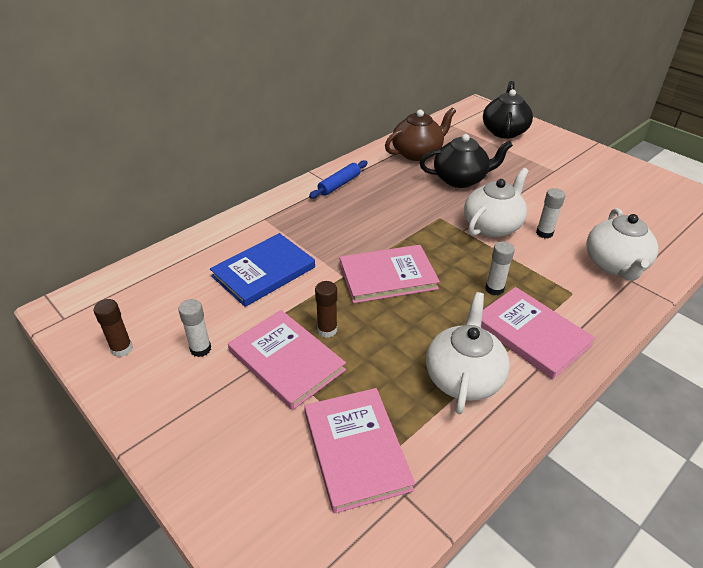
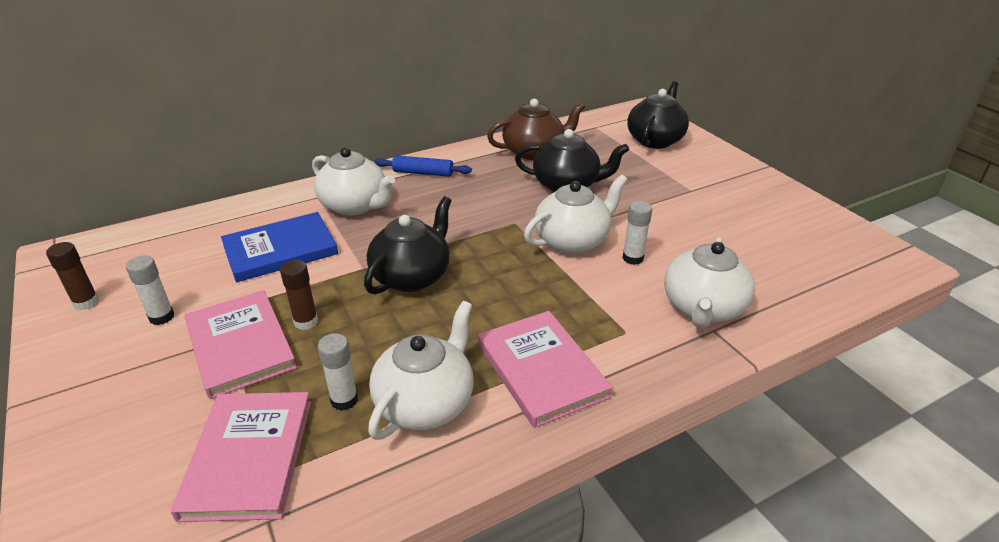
camera: 15 degrees right, 5 degrees down
(301, 222) = (355, 206): none -> white teapot
(339, 184) = (423, 173): blue rolling pin -> blue rolling pin turned 45 degrees clockwise
(388, 276) = (412, 276): pink book -> black teapot
(494, 289) = (529, 311): white glue stick -> white glue stick (344, 400)

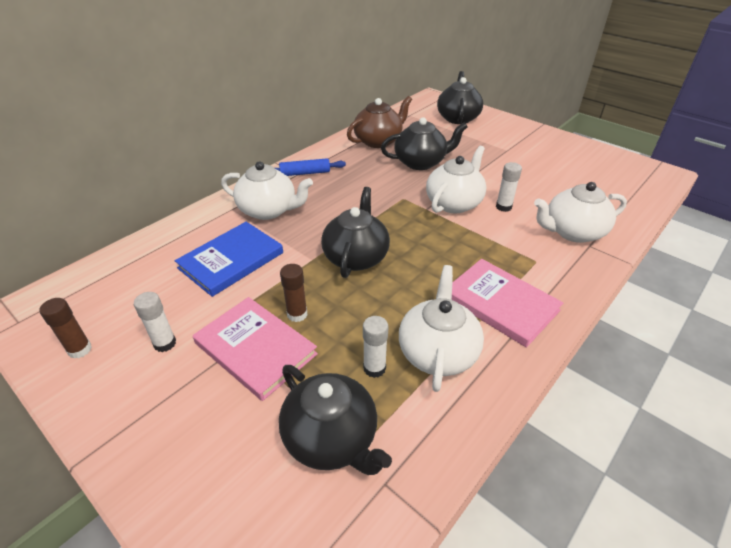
camera: 20 degrees left, 5 degrees up
(249, 457) = (331, 438): pink book -> black teapot
(703, 308) = (572, 232): white teapot -> white teapot turned 75 degrees clockwise

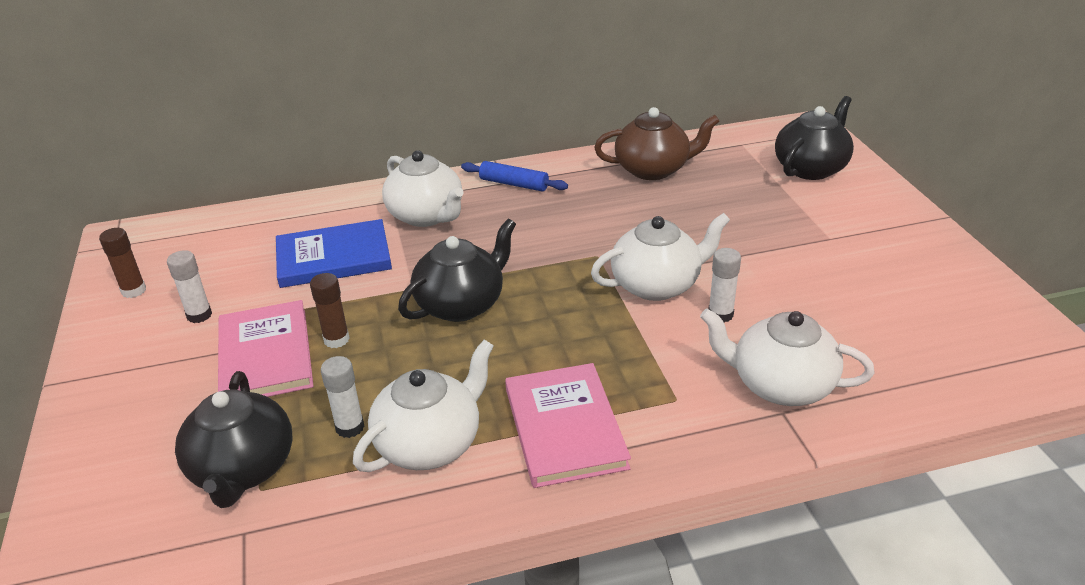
camera: 35 degrees right, 5 degrees down
(421, 162) = (676, 216): black teapot -> none

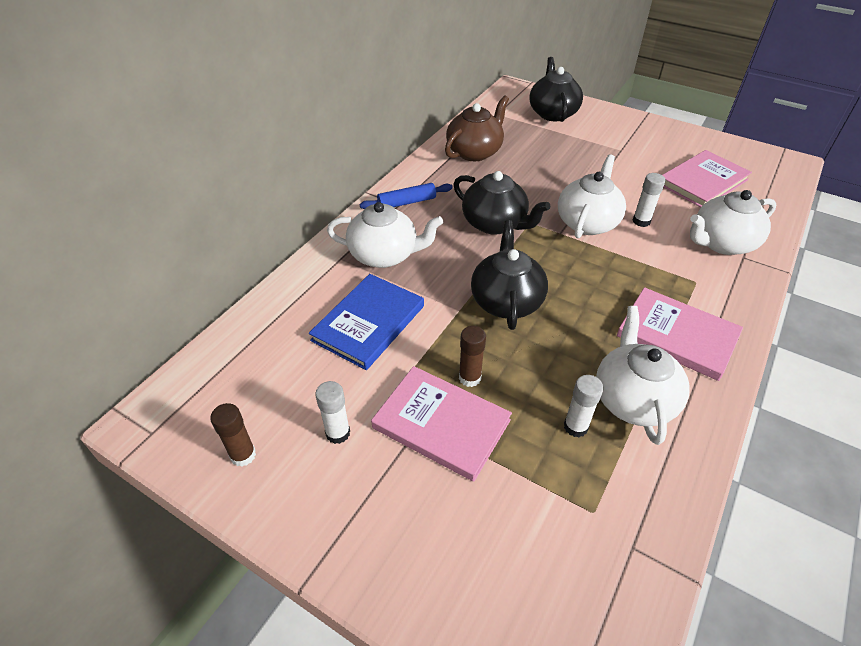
camera: 45 degrees left, 10 degrees up
(243, 469) = (562, 509): black teapot -> black teapot (495, 224)
(879, 317) = (702, 182): none -> pink book

